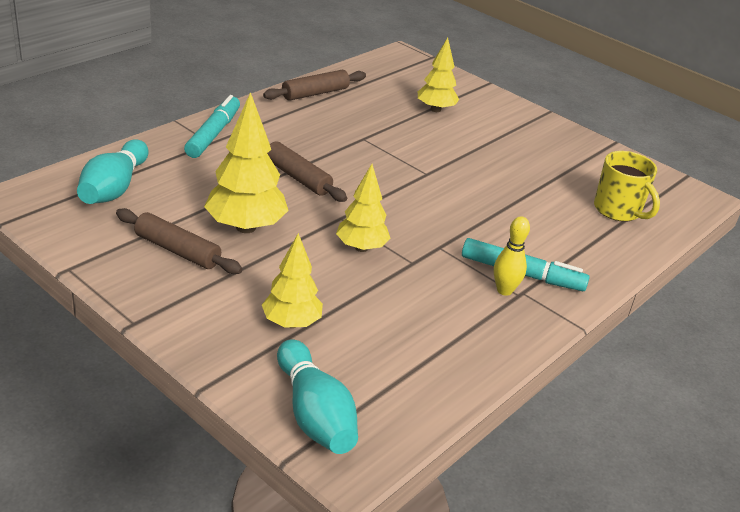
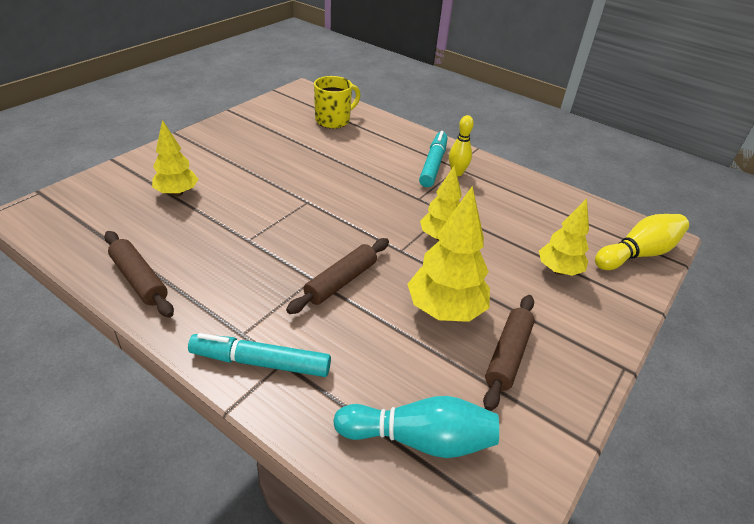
camera: 95 degrees left, 5 degrees up
(314, 414) = (638, 254): turquoise bowling pin -> yellow bowling pin

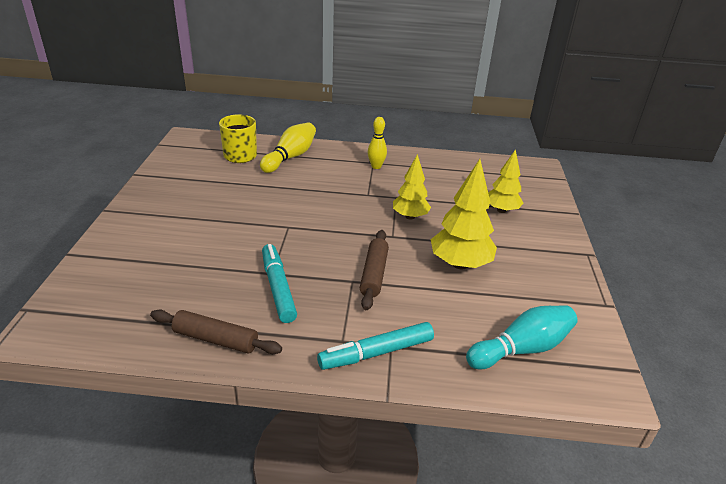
camera: 30 degrees left, 5 degrees down
(177, 193) = (169, 260): yellow tree -> none
(433, 165) = (353, 166): turquoise marker -> turquoise marker (278, 288)
(507, 355) = (522, 275): brown rolling pin -> none
(638, 254) = (535, 182): yellow bowling pin -> yellow bowling pin (290, 157)

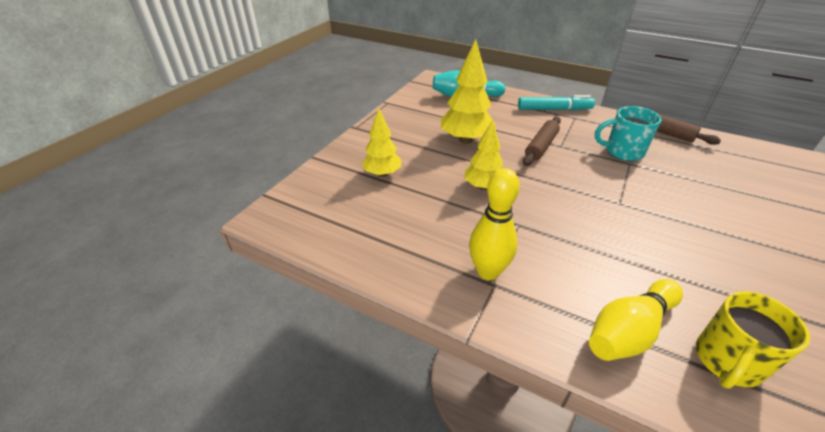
camera: 155 degrees left, 5 degrees up
(278, 288) = (622, 152): turquoise marker -> turquoise mug
(376, 166) = (488, 271): yellow bowling pin -> yellow bowling pin, size x1.52

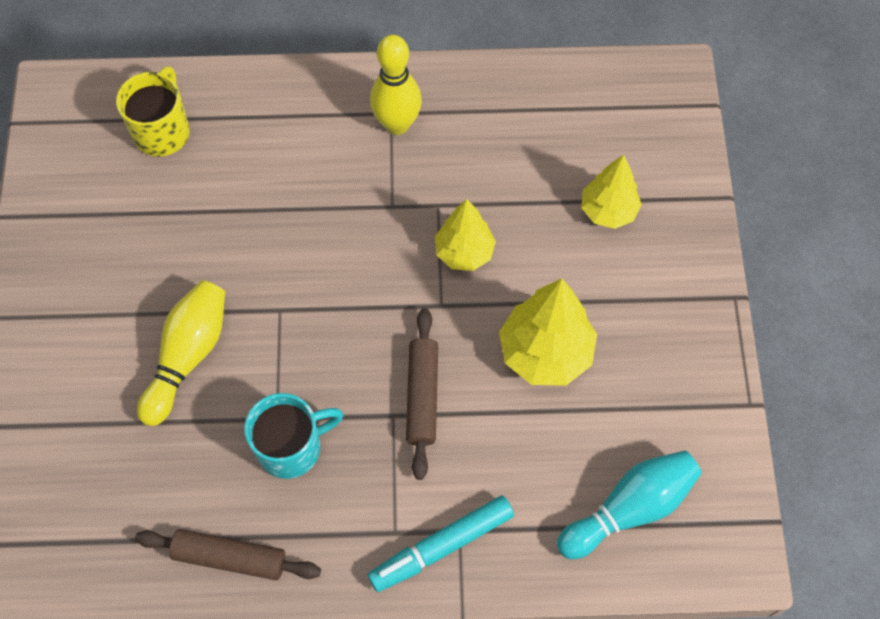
camera: 150 degrees right, 25 degrees up
(629, 331) = (247, 122): yellow bowling pin -> yellow bowling pin (188, 356)

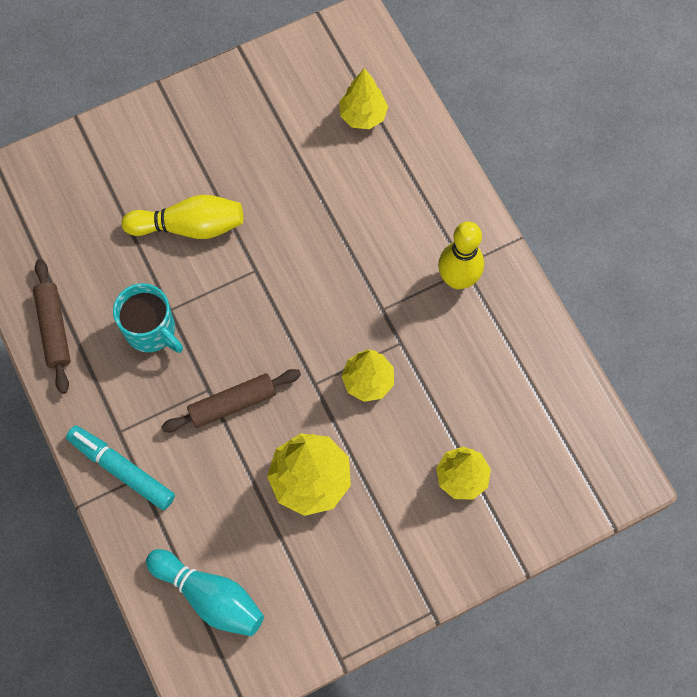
camera: 65 degrees right, 5 degrees up
(163, 131) = (363, 115): yellow mug -> yellow tree

